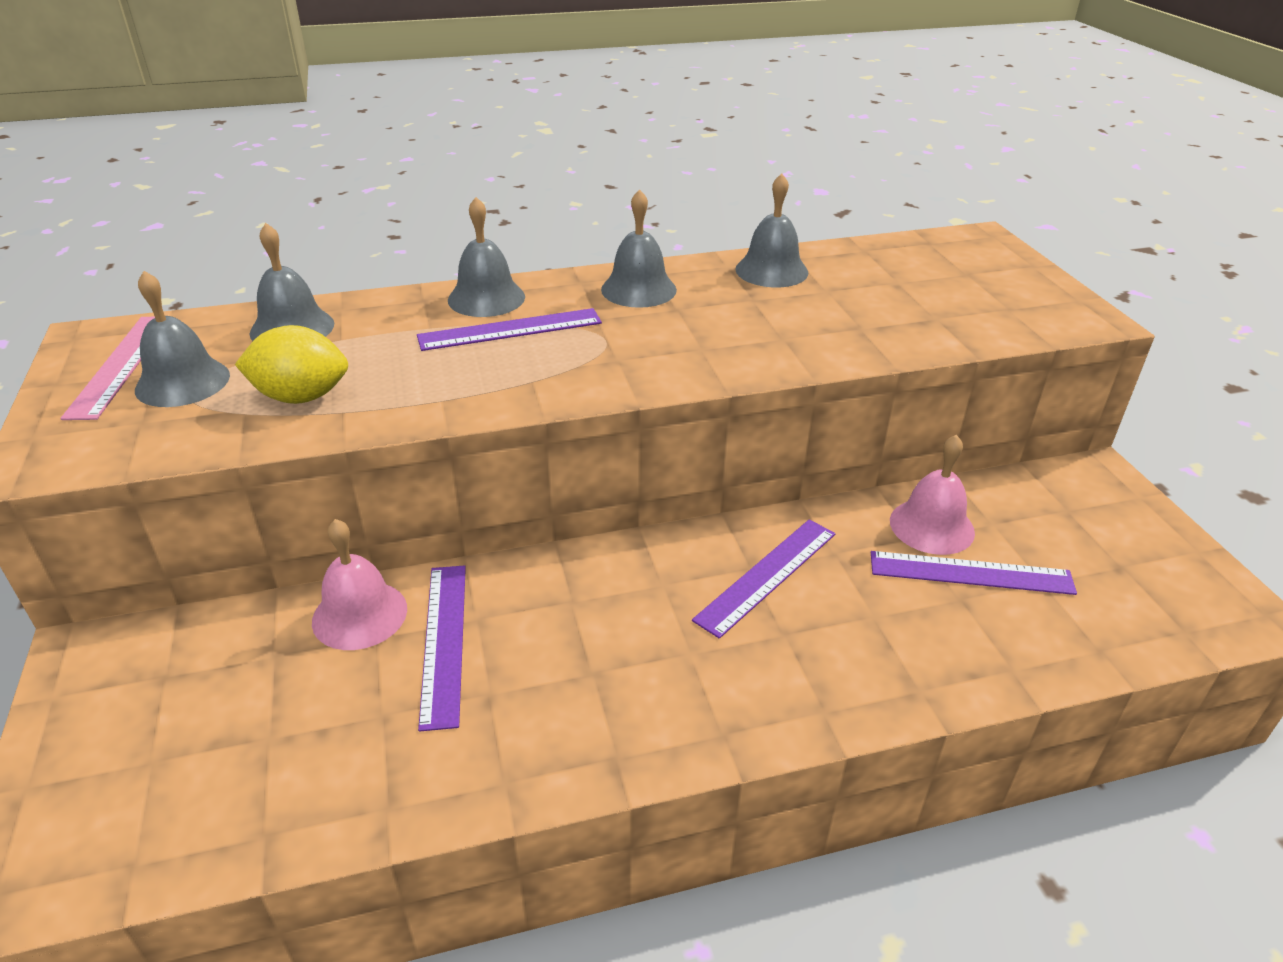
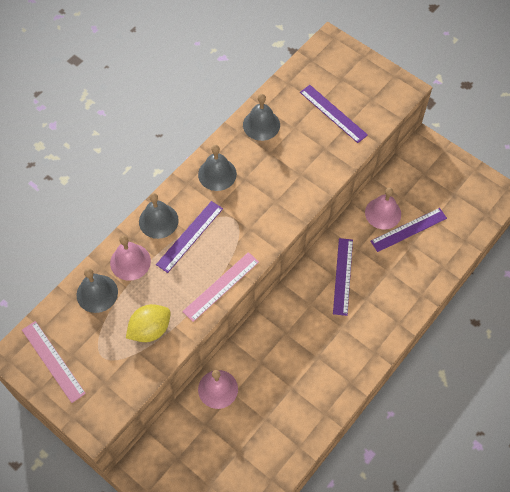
camera: 35 degrees left, 25 degrees up
(182, 382) = (92, 353): grey bell -> none
(386, 318) = (130, 262): none -> pink bell
(444, 642) = (258, 379): purple ruler -> purple ruler (333, 113)
(482, 400) = (221, 286): none -> pink ruler

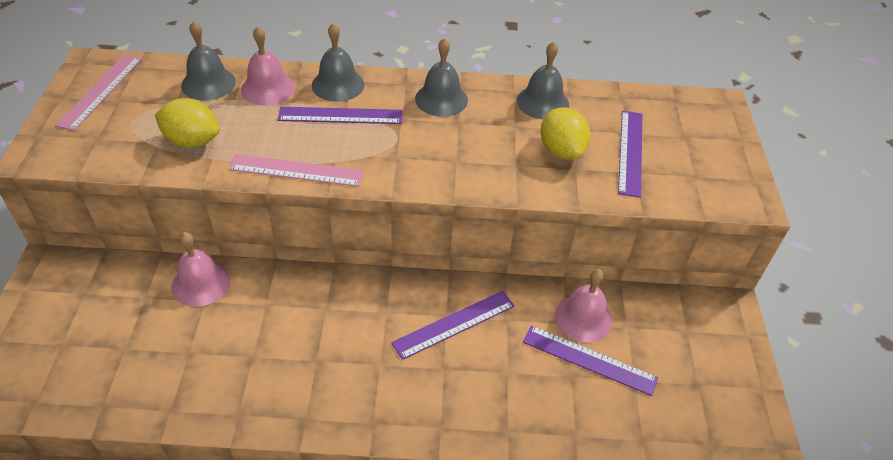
camera: 50 degrees right, 15 degrees down
(307, 145) = (561, 151): none -> yellow lemon

